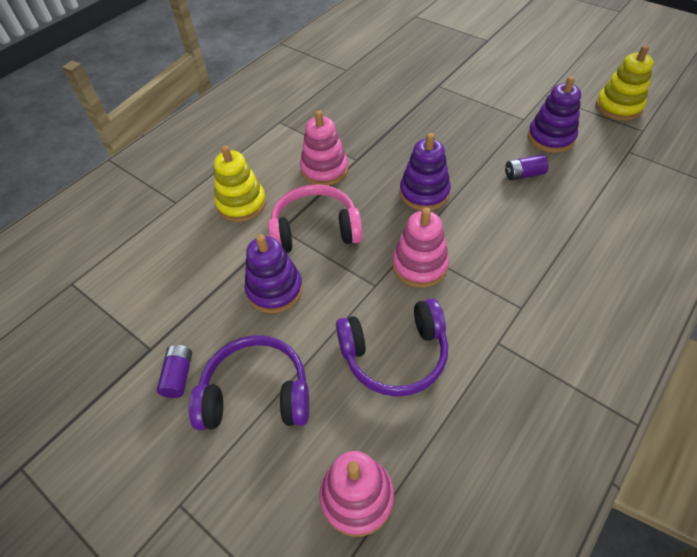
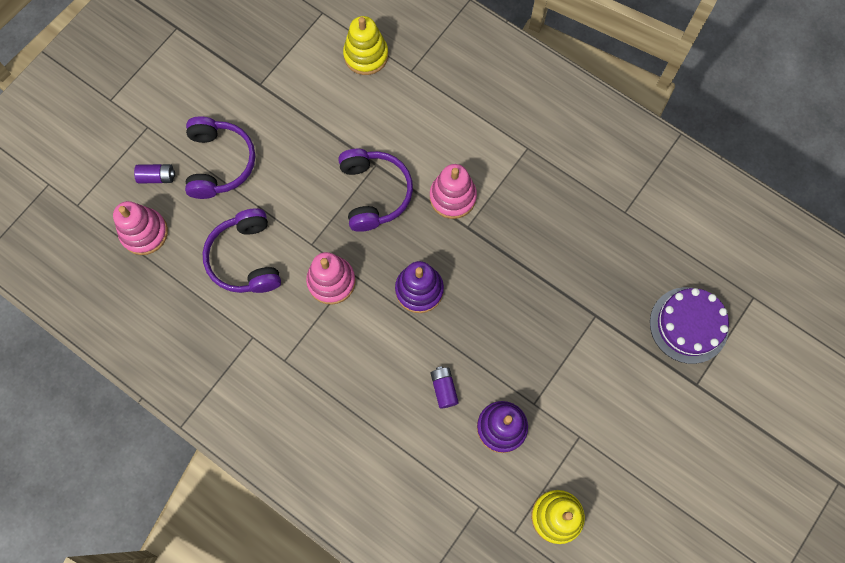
camera: 85 degrees right, 20 degrees up
(179, 376) = (236, 108): purple battery -> purple battery (157, 177)
(241, 204) = (408, 127): yellow stacking toy -> yellow stacking toy (366, 55)
(275, 289) = (310, 166): purple stacking toy -> none
(315, 230) = (374, 193): pink headphones -> purple headphones
(440, 42) = (688, 325): none -> purple cake

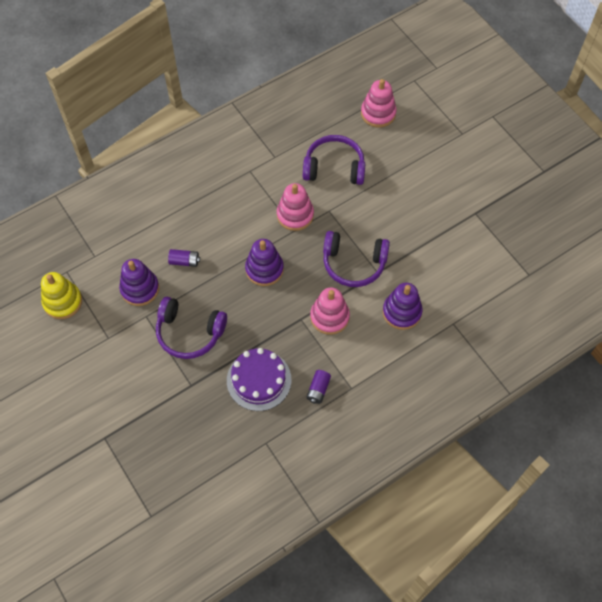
camera: 110 degrees right, 10 degrees down
(157, 177) = (419, 130): purple battery -> purple battery (318, 389)
(220, 163) = (416, 170): purple headphones -> purple headphones (189, 333)
(366, 55) = (478, 294): yellow stacking toy -> none
(417, 125) = (402, 312): none -> purple stacking toy
(688, 325) = (152, 452): purple cake -> purple cake (259, 380)

